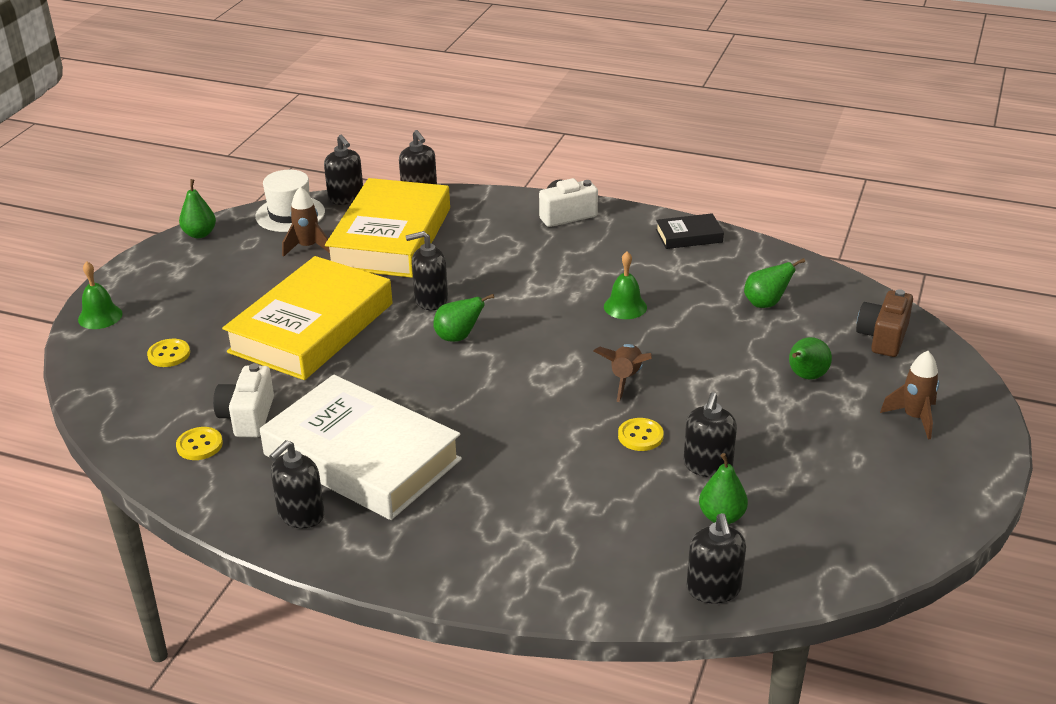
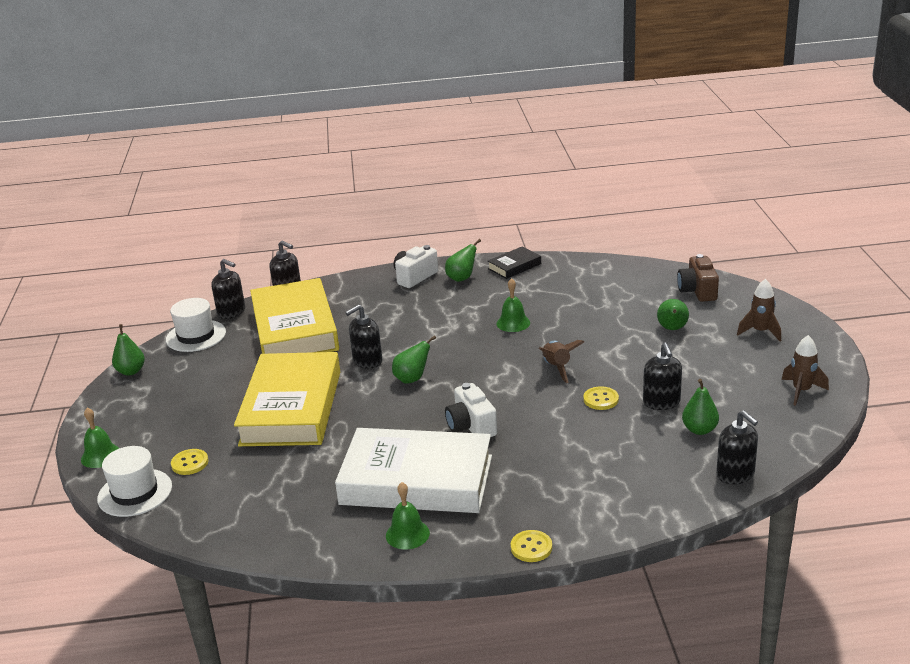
camera: 25 degrees left, 5 degrees down
(96, 368) = (135, 493): none -> white hat
(199, 445) = (279, 516): yellow button -> yellow button (531, 547)
(248, 417) = (300, 484): white camera -> white camera (471, 426)
(301, 515) = (407, 534): black soap dispenser -> green bell
(308, 247) = (233, 354): brown rocket -> brown rocket (801, 391)
(766, 304) = (605, 293): green pear -> green pear (462, 278)

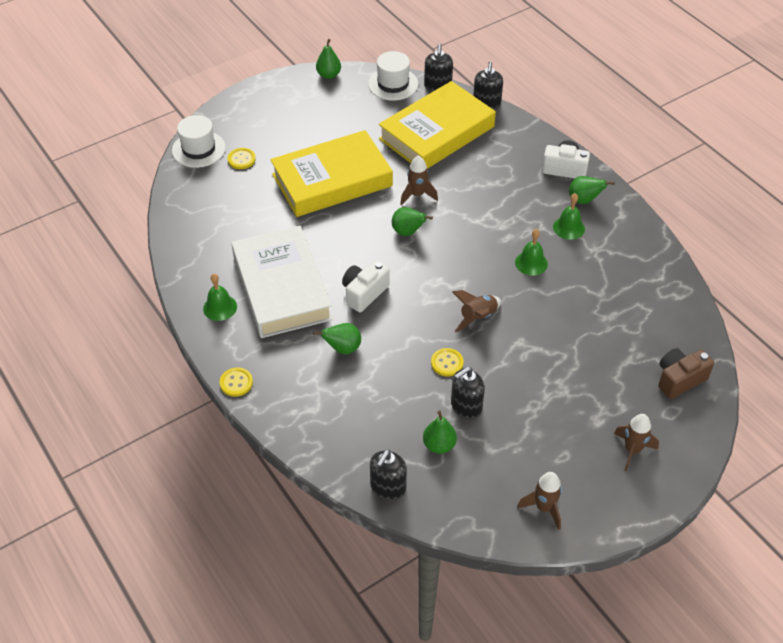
camera: 60 degrees right, 20 degrees up
(100, 455) = (228, 112): green bell -> green bell (569, 227)
(367, 361) = (417, 195): black soap dispenser -> brown rocket
(514, 266) = (631, 228): black book -> none
(672, 329) = (593, 379): green pear -> green pear (343, 348)

